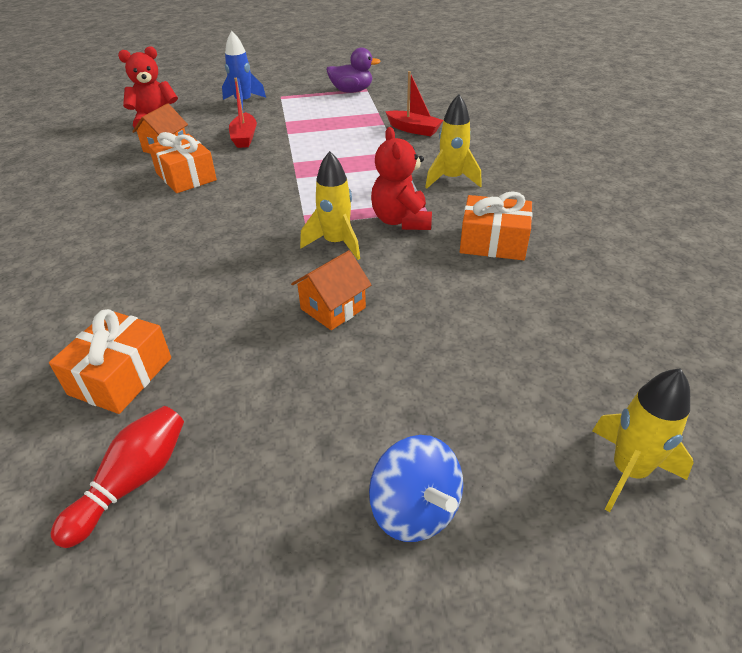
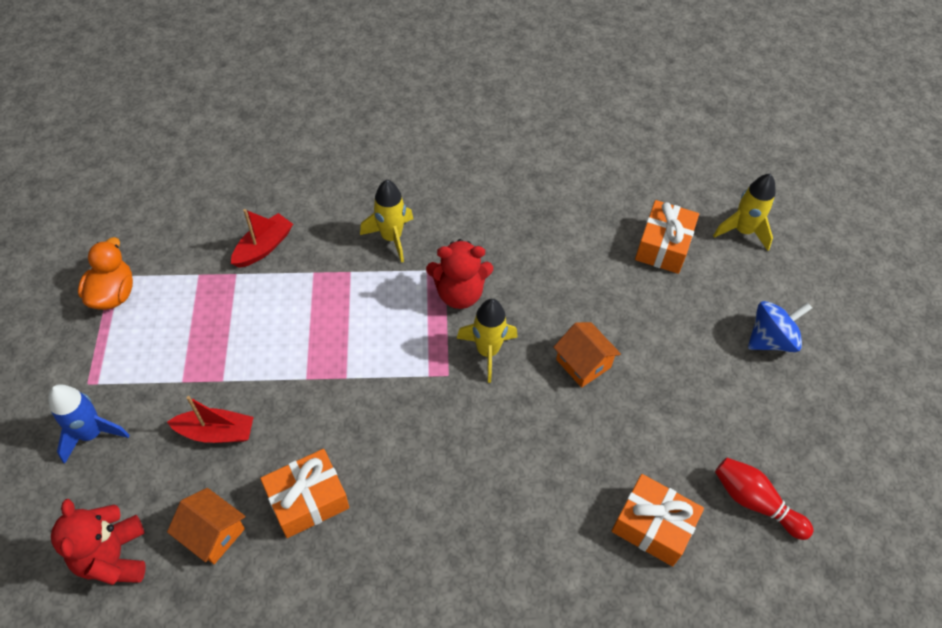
camera: 85 degrees left, 15 degrees up
(352, 91) = (113, 294): purple duck -> orange duck
(493, 242) = (508, 233): orange gift -> orange gift (663, 246)

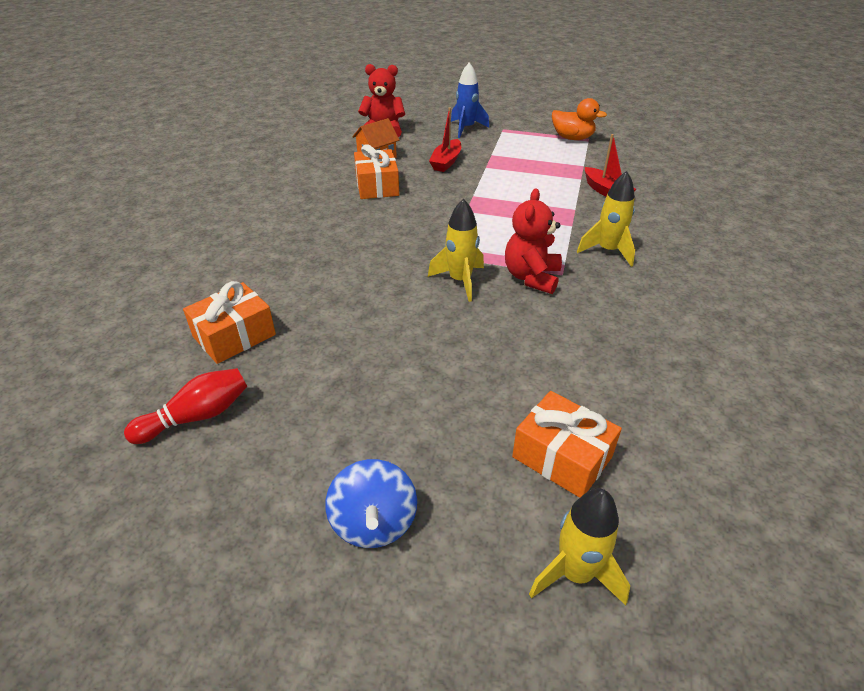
camera: 110 degrees right, 15 degrees down
(583, 363) = (420, 337): orange house -> none

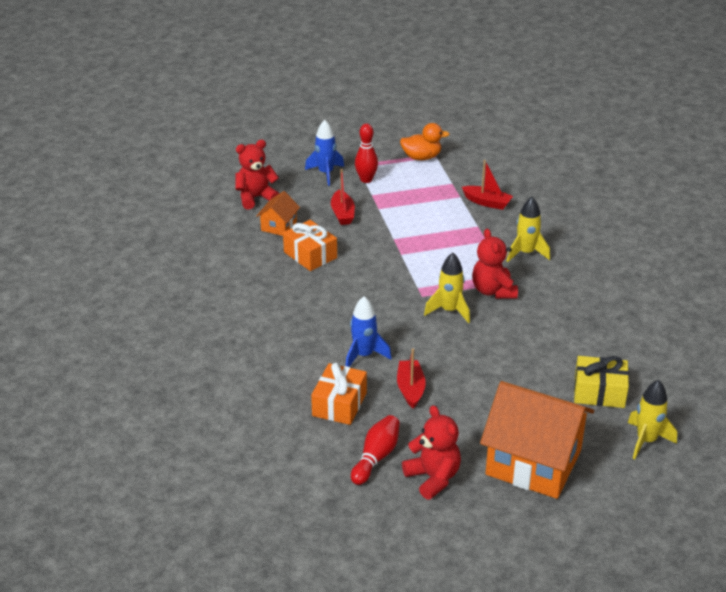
camera: 30 degrees left, 5 degrees down
(226, 478) = (433, 478): none -> red teddy bear
(319, 294) = (364, 355): none -> blue rocket
(326, 350) = (410, 389): none -> red boat
(374, 523) = (533, 462): blue spinning top -> orange house
(499, 142) = (366, 180): none -> red bowling pin
(562, 457) = (599, 392): orange gift -> yellow gift

